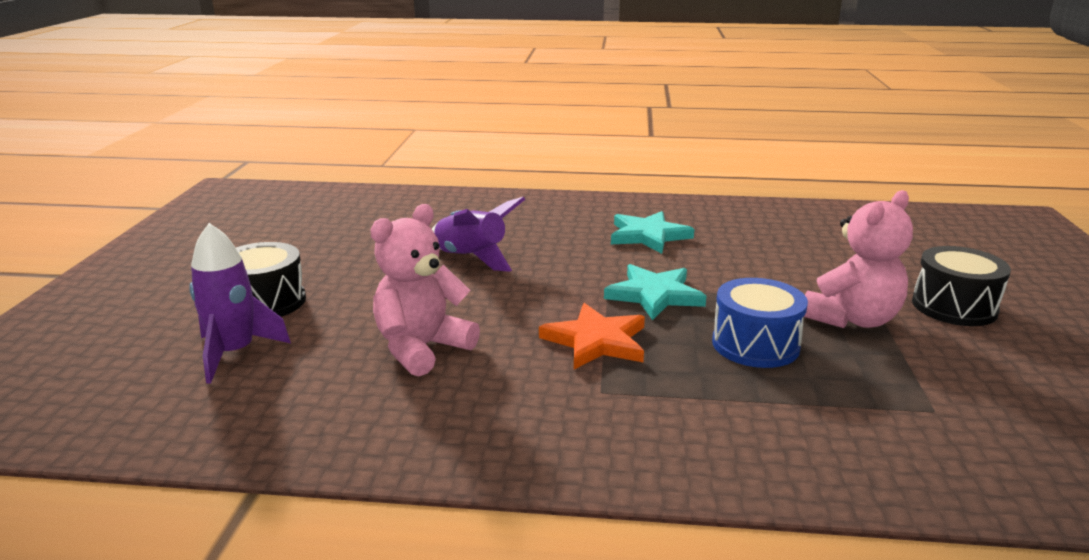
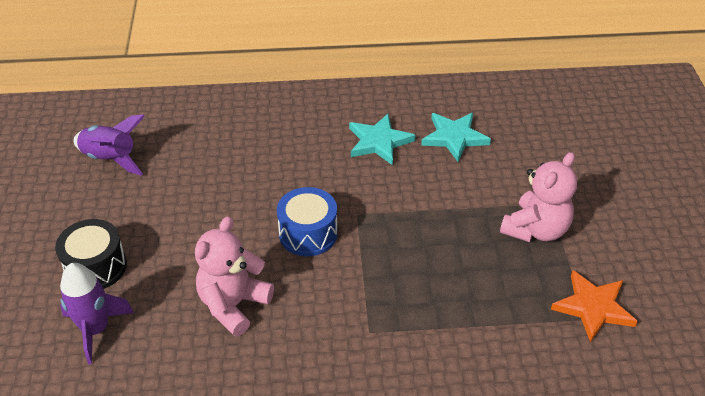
camera: 10 degrees left, 20 degrees up
(471, 258) = (243, 190): purple rocket -> purple rocket (110, 159)
(596, 341) = (358, 279): orange star -> orange star (593, 307)
(654, 295) = (393, 219): turquoise star -> turquoise star (454, 137)
(755, 345) = (469, 267): blue drum -> blue drum (308, 234)
(954, 307) = (606, 205): black drum -> none

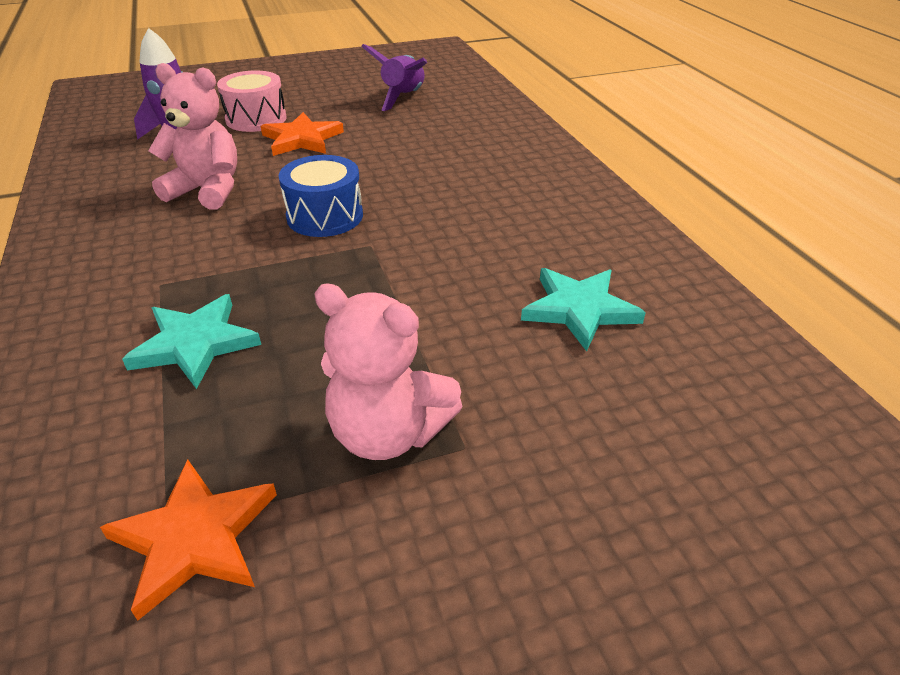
camera: 75 degrees right, 5 degrees down
(96, 267) = (256, 119): black drum -> pink drum
(163, 236) = (302, 139): none -> orange star
(379, 142) = (524, 241): turquoise star -> turquoise star (195, 343)

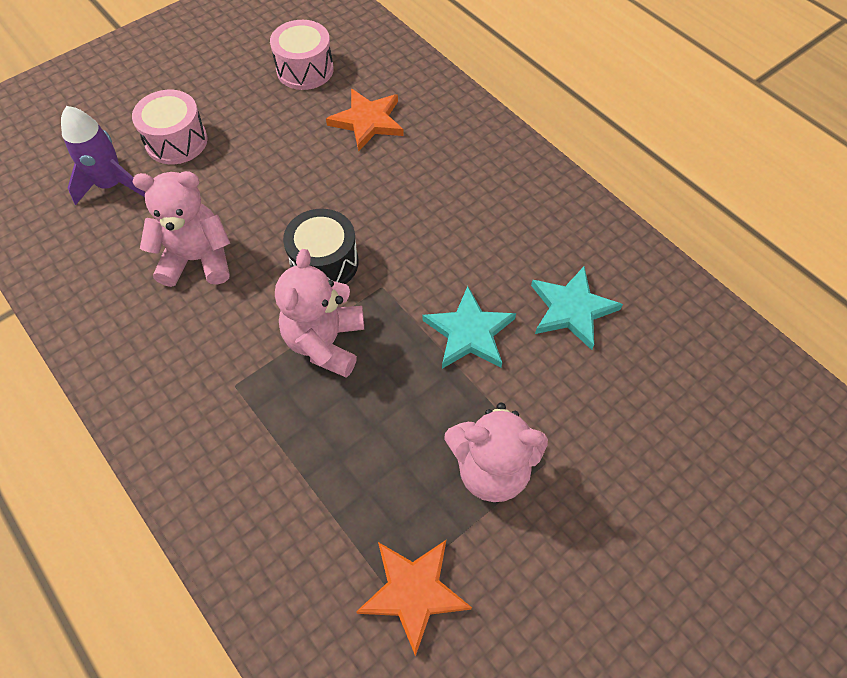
camera: 20 degrees left, 20 degrees up
(195, 343) = (306, 436): turquoise star -> turquoise star (469, 332)
(278, 273) = (325, 342): none -> pink teddy bear
(302, 139) = (241, 161): orange star -> orange star (367, 121)
(325, 216) = (324, 262): blue drum -> black drum
(403, 98) = (305, 69): purple rocket -> pink drum

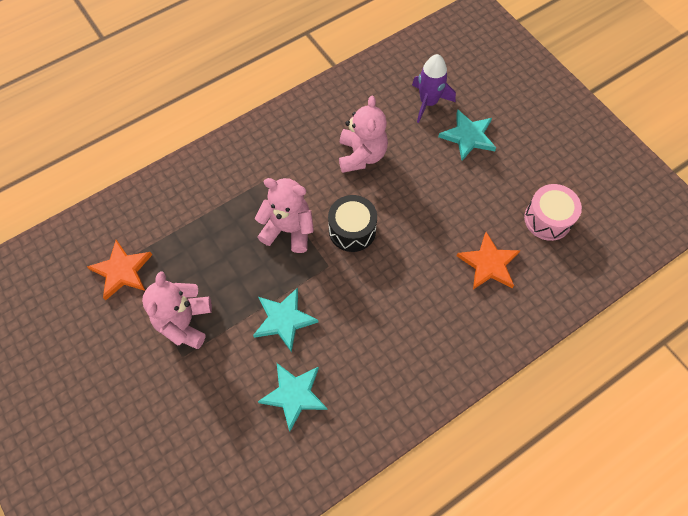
camera: 95 degrees right, 5 degrees up
(176, 141) = (468, 136): pink drum -> turquoise star

